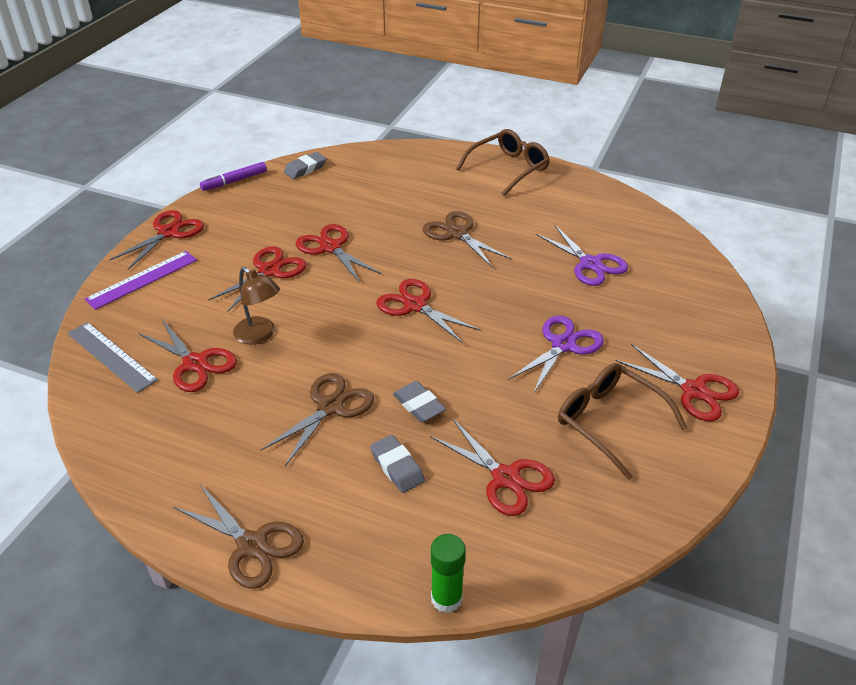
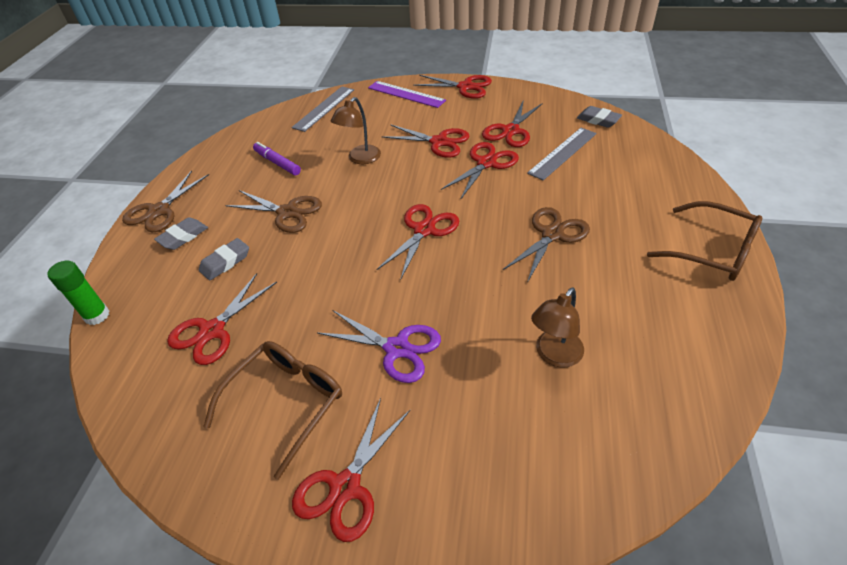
camera: 80 degrees right, 5 degrees up
(195, 363) = (323, 141): red scissors -> red scissors (510, 131)
(235, 181) = (552, 93): purple marker -> purple marker (277, 163)
(344, 200) = (562, 153): none -> grey ruler
(419, 405) = (295, 260): grey eraser -> grey eraser (183, 236)
(590, 264) = (554, 355): purple scissors -> brown lamp

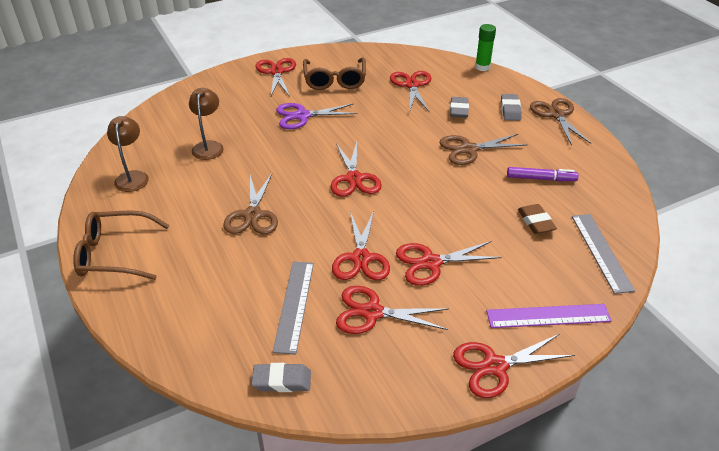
camera: 140 degrees right, 5 degrees down
(332, 138) = (536, 222): none -> brown eraser
(360, 159) = (479, 212): brown lamp -> brown lamp (132, 177)
(510, 131) = (372, 312): red scissors -> red scissors turned 75 degrees counterclockwise

